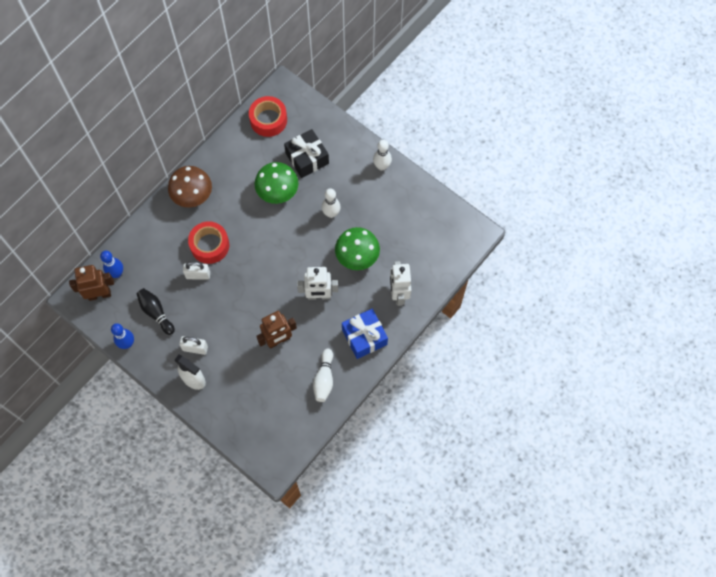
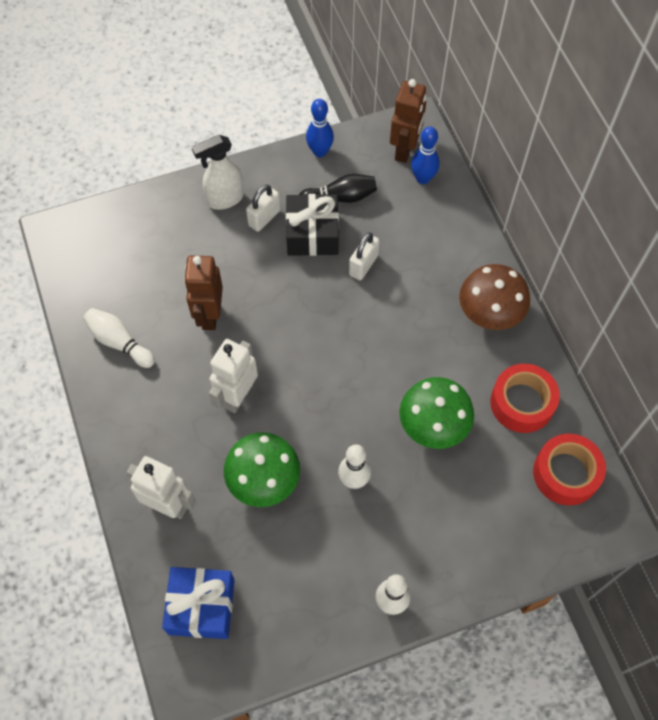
camera: 120 degrees right, 5 degrees down
(210, 245) = (398, 298): red tape -> red tape (522, 403)
(307, 158) = (467, 495): black gift -> black gift (312, 234)
(364, 337) = (139, 422): blue gift -> blue gift (201, 606)

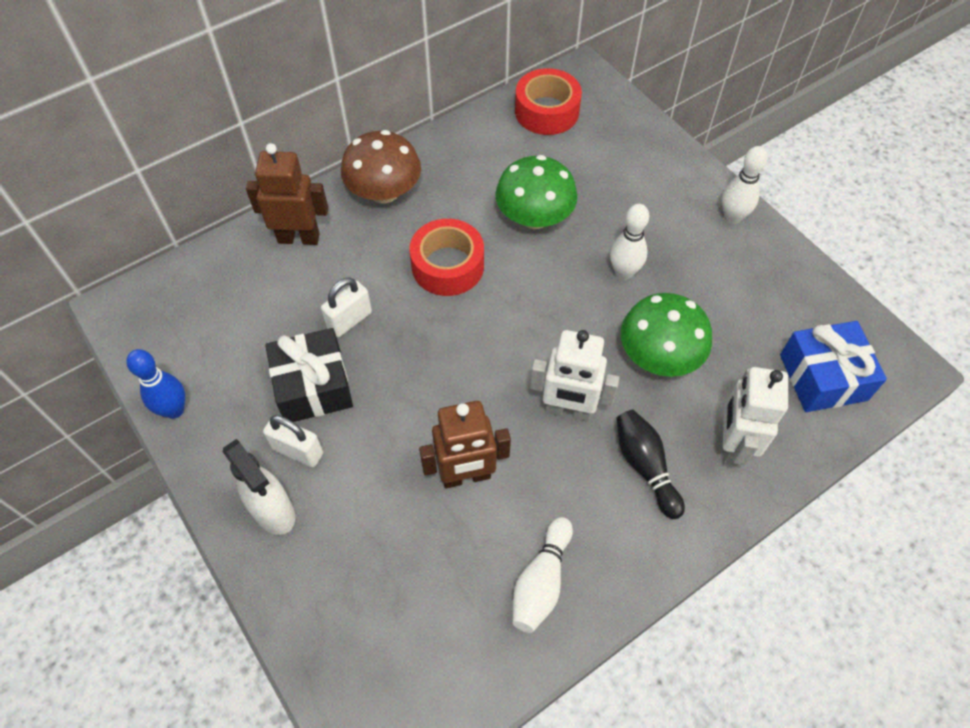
camera: 105 degrees left, 5 degrees down
(340, 197) = (249, 367): black bowling pin -> black bowling pin (645, 466)
(363, 265) = (349, 320): white padlock -> white padlock turned 60 degrees counterclockwise
(405, 149) = (162, 312): brown robot -> brown robot (299, 238)
(423, 178) = (207, 284): blue bowling pin -> none
(522, 403) = (484, 152): red tape -> red tape (448, 266)

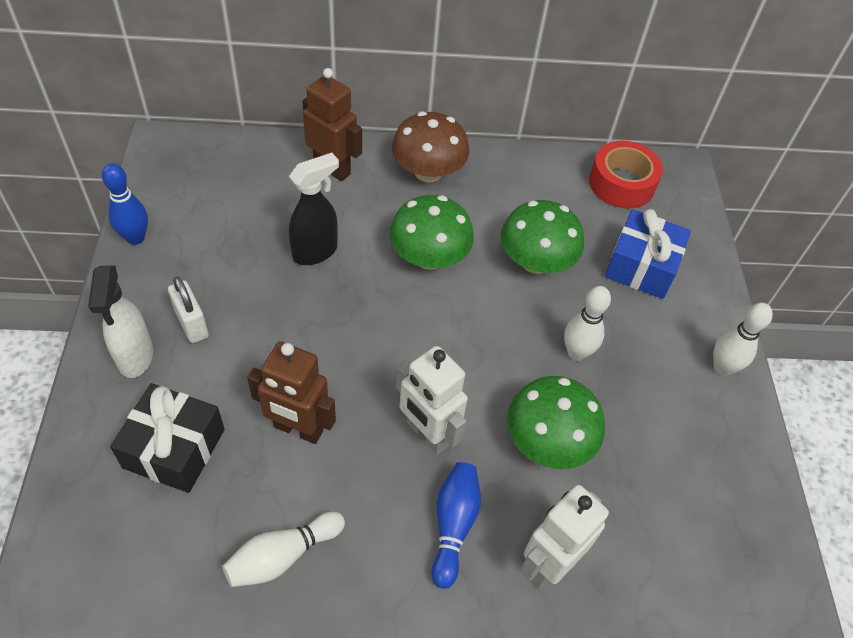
camera: 30 degrees right, 5 degrees down
(313, 386) = (245, 284): black gift -> black gift (174, 448)
(349, 320) = (315, 252): white padlock -> black spray bottle
(448, 266) = (429, 257): red tape -> green mushroom
(645, 466) = (453, 525): black bowling pin -> blue bowling pin
(823, 377) = (692, 564): blue gift -> blue gift (641, 266)

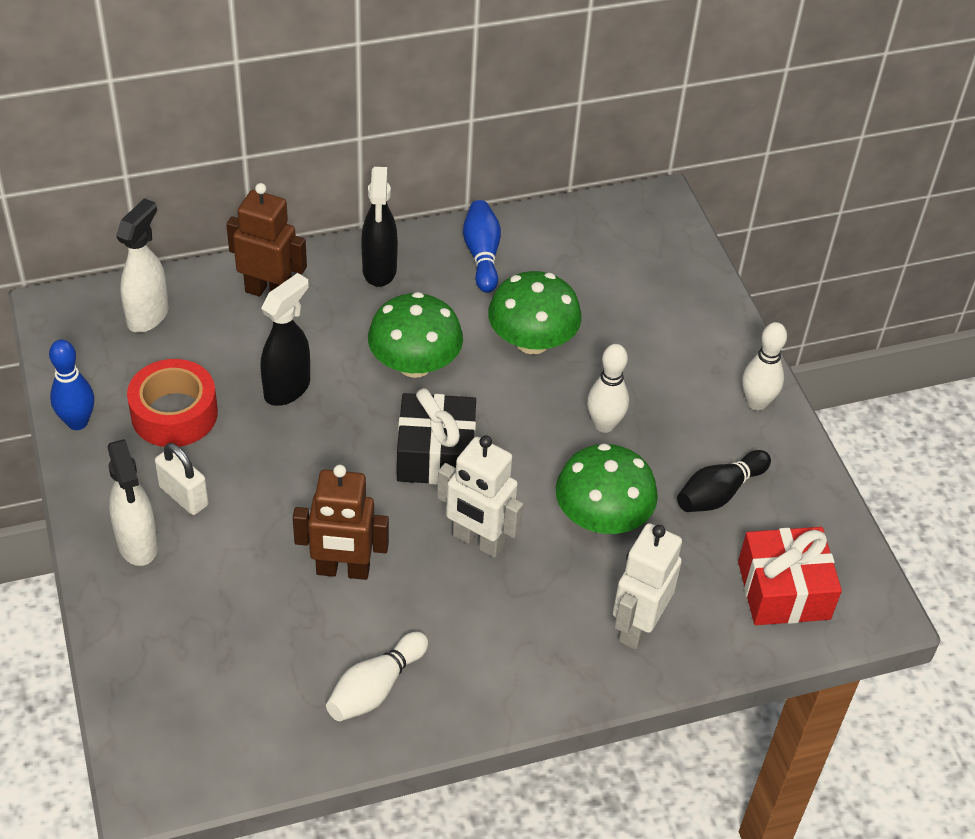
camera: 15 degrees left, 5 degrees down
(174, 448) = (221, 621): black gift -> black gift (436, 454)
(230, 164) = (148, 315): none -> white spray bottle
(428, 172) = (379, 271): brown mushroom -> black spray bottle
(453, 525) = (534, 618): blue bowling pin -> blue bowling pin (482, 255)
(621, 183) = (598, 234): red tape -> red tape (174, 414)
(641, 266) = (645, 319): blue gift -> none
(664, 446) = (719, 493): none -> black bowling pin
(702, 565) = (783, 590): none -> red gift

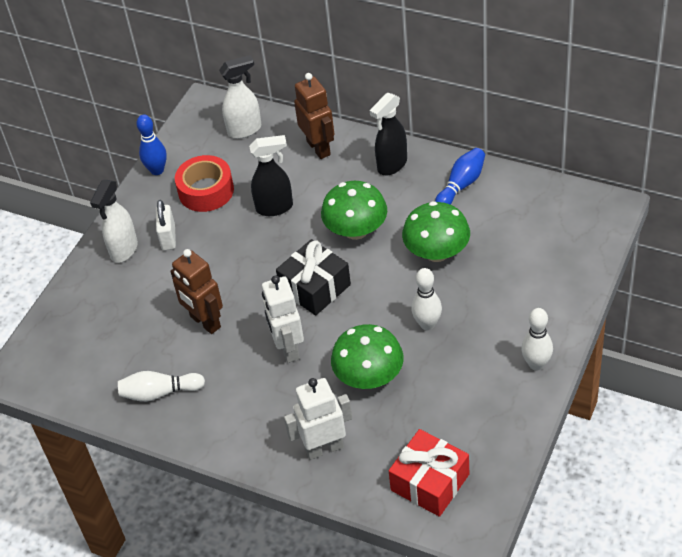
camera: 50 degrees right, 0 degrees up
(719, 493) = (453, 403): black bowling pin -> none

